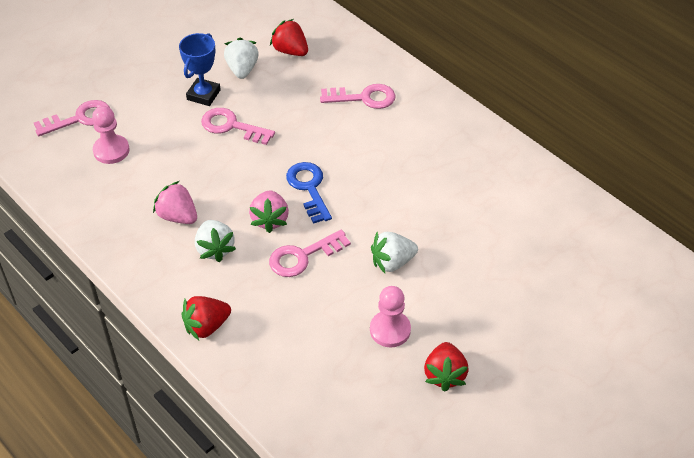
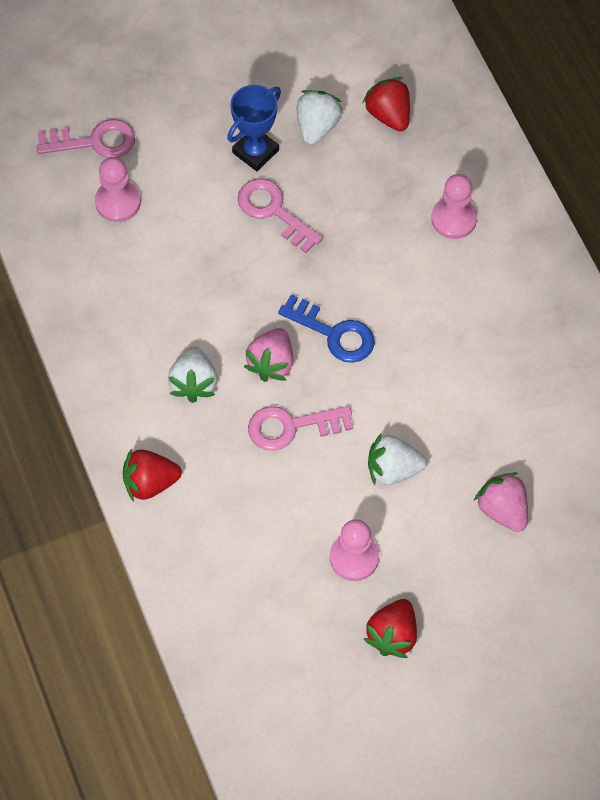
camera: 20 degrees right, 15 degrees up
(177, 216) = (166, 323): pink strawberry -> pink strawberry (502, 509)
(309, 188) = (334, 333): blue key -> blue key turned 120 degrees clockwise
(364, 98) = (454, 219): pink key -> pink pawn

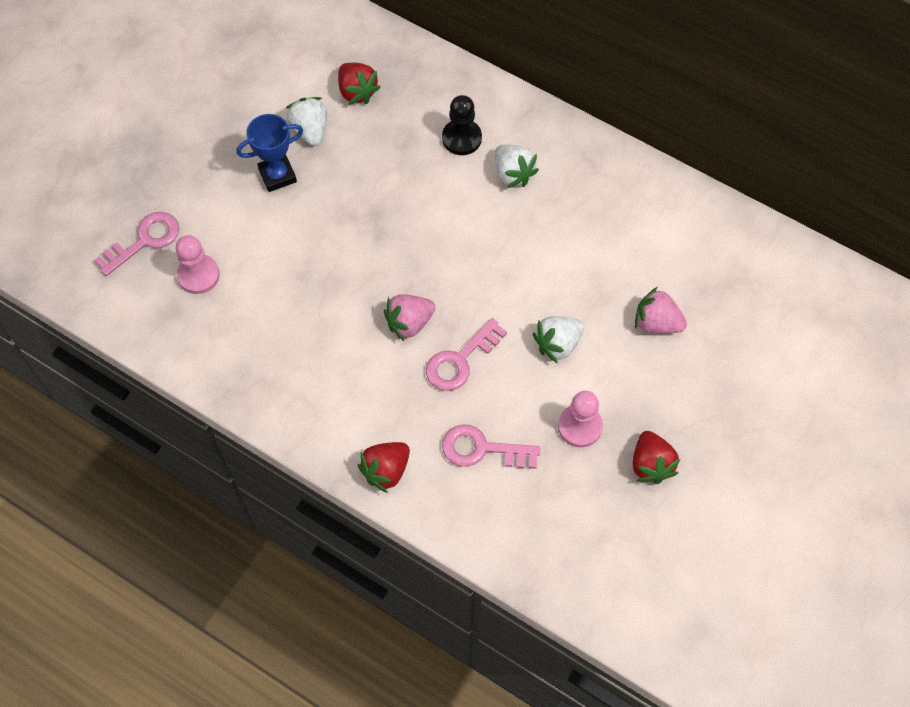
camera: 35 degrees left, 0 degrees up
(194, 383) = (362, 374): white strawberry -> white strawberry (513, 174)
(255, 152) = (277, 175): blue trophy -> blue trophy turned 60 degrees clockwise
(271, 363) = (409, 323): pink strawberry -> pink strawberry turned 75 degrees clockwise
(273, 211) = (325, 211): pink key -> pink key (482, 449)
(334, 333) = (439, 272): blue key -> none
(389, 115) = (357, 92): red strawberry -> red strawberry turned 150 degrees counterclockwise
(454, 219) = (461, 138): pink pawn -> black pawn

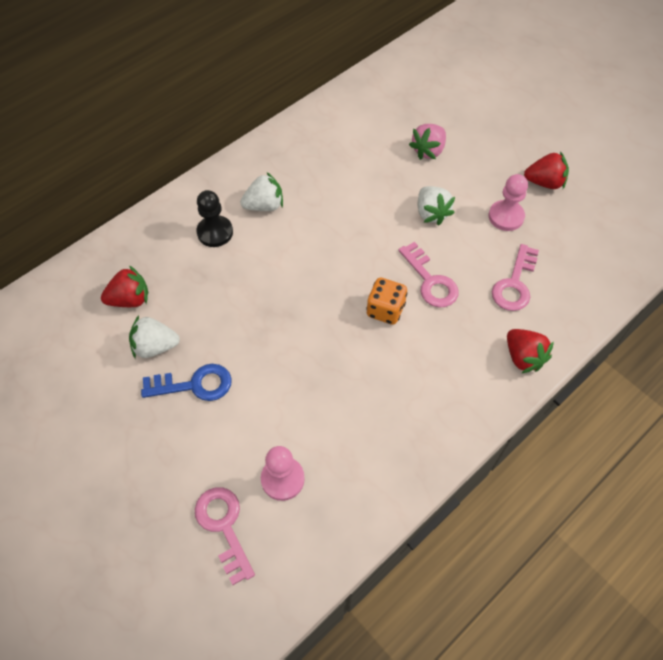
camera: 75 degrees left, 5 degrees down
(277, 175) = (194, 384): blue trophy -> blue key
(409, 323) = (385, 310): pink strawberry -> orange dice

